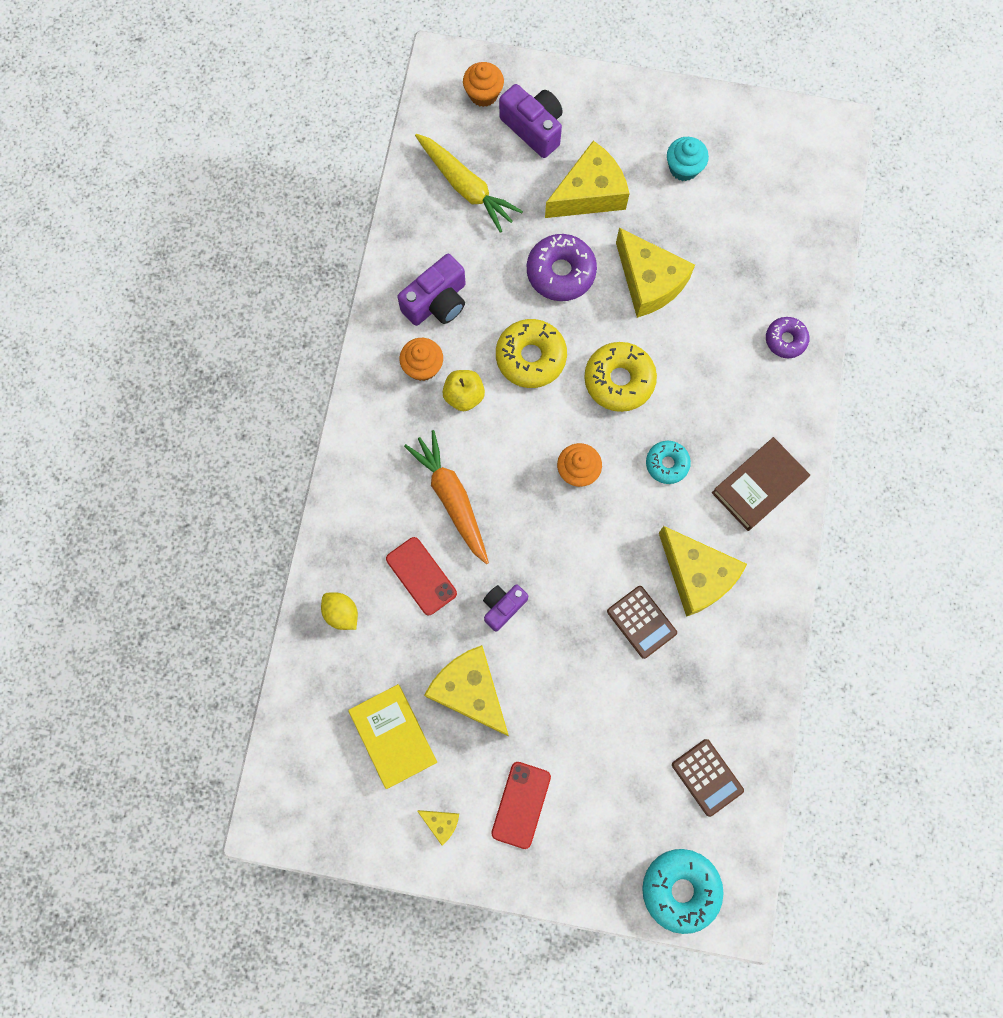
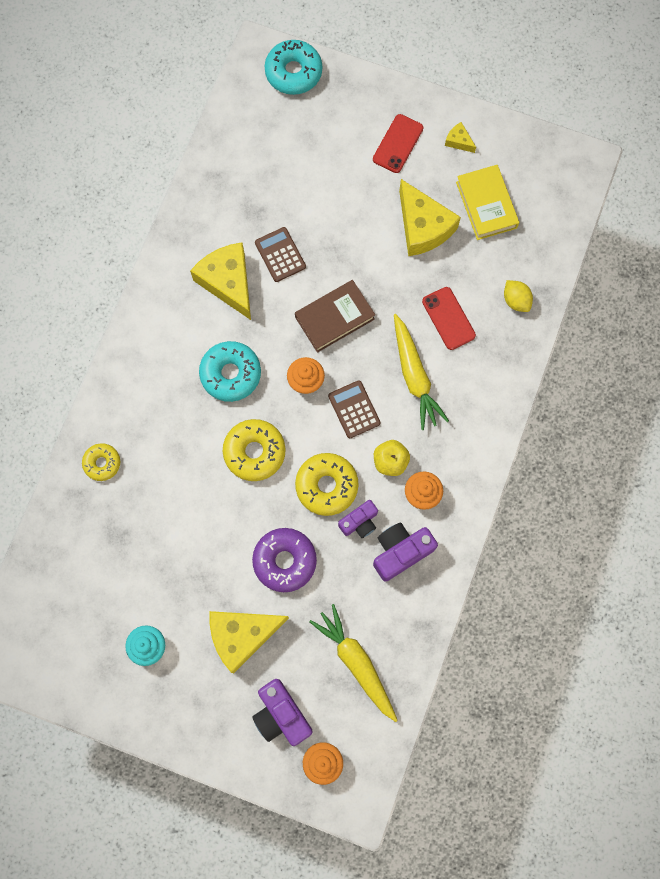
camera: 170 degrees left, 0 degrees up
(451, 498) = (414, 376): orange carrot -> yellow carrot
(503, 607) = (387, 284): purple camera -> purple camera (359, 522)
(649, 281) = (207, 538): yellow cheese -> none
(667, 464) = (230, 374): turquoise donut -> turquoise donut, size x1.65
(707, 777) = (256, 139): brown calculator -> brown calculator (354, 409)
(758, 486) = (160, 343): brown book -> brown book (334, 318)
(785, 340) = (102, 463): purple donut -> yellow donut

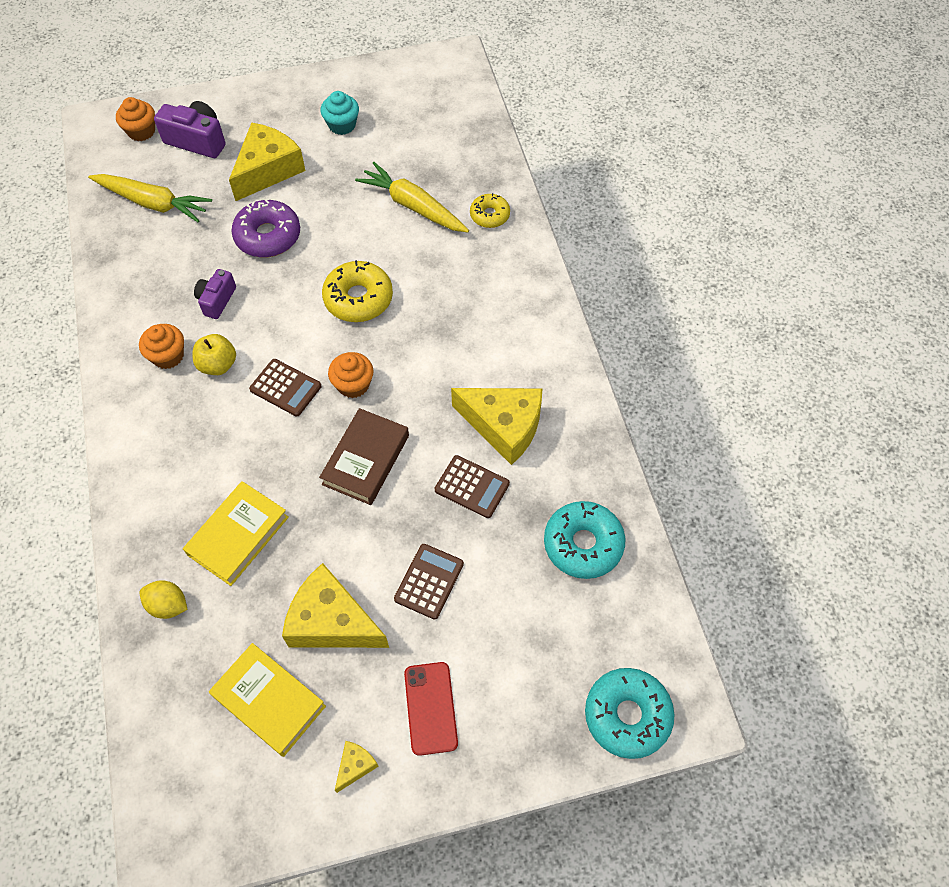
camera: 145 degrees right, 15 degrees down
(230, 374) = (433, 347): turquoise donut -> turquoise donut (583, 544)
(326, 486) = (269, 311): yellow donut -> none
(349, 213) = (429, 581): none -> brown calculator
(401, 552) = (161, 299): purple camera -> none
(414, 376) = (241, 455): yellow carrot -> yellow carrot (413, 206)
(448, 318) = (238, 536): red phone -> yellow book
(458, 141) = (355, 766): yellow cheese -> yellow cheese turned 60 degrees counterclockwise

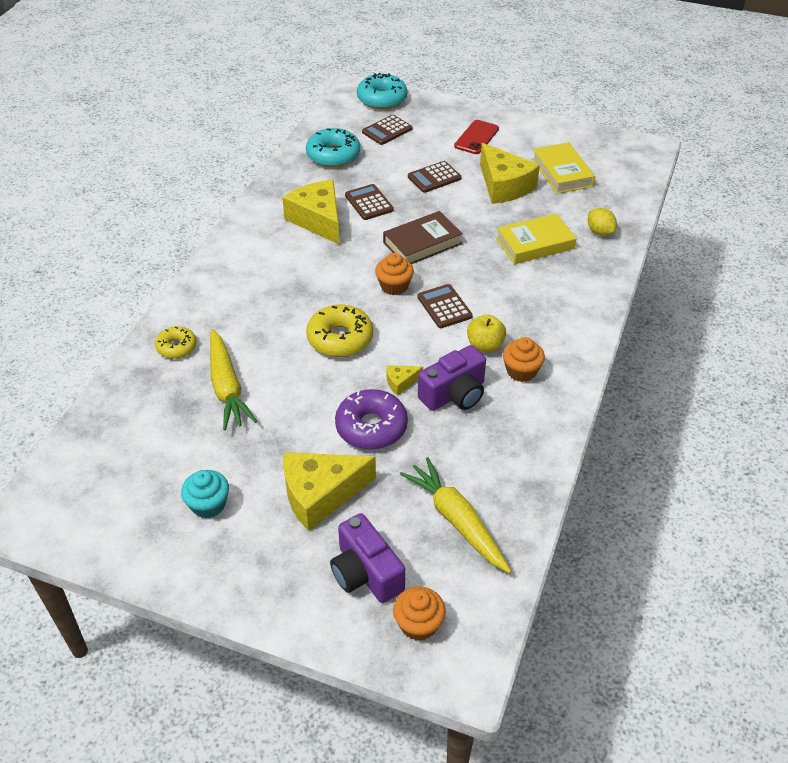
camera: 145 degrees left, 15 degrees down
(217, 300) = (454, 394): purple camera -> purple camera, size x1.55
(355, 766) = (531, 136): yellow cheese -> yellow cheese (401, 382)
(560, 642) = (387, 130): none -> brown calculator

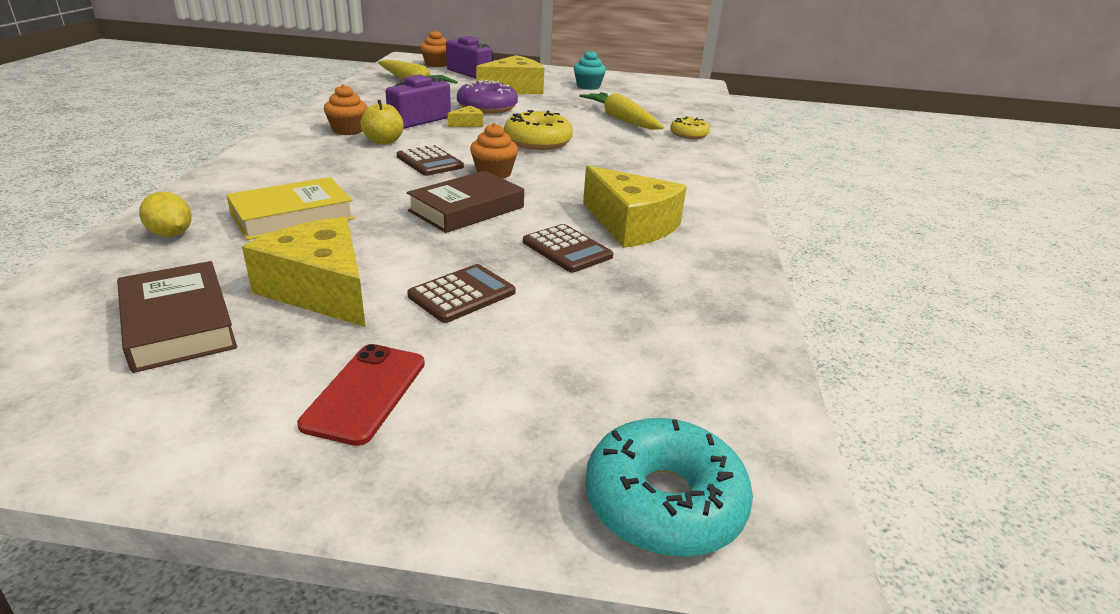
camera: 165 degrees right, 15 degrees down
(333, 155) = (680, 320): turquoise donut -> none
(387, 130) = (598, 390): brown calculator -> none
(562, 172) = (178, 324): yellow book -> brown book

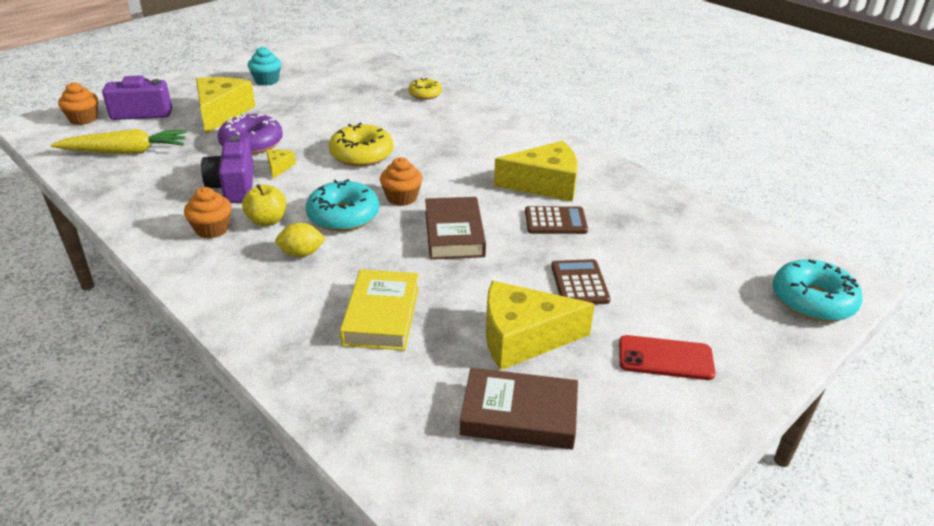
camera: 50 degrees left, 5 degrees up
(171, 234) = (352, 387): yellow lemon -> yellow lemon (302, 253)
(365, 393) = (665, 358): red phone -> red phone turned 45 degrees counterclockwise
(430, 162) = (343, 216): brown calculator -> turquoise donut
(621, 119) = (361, 103): yellow carrot -> none

